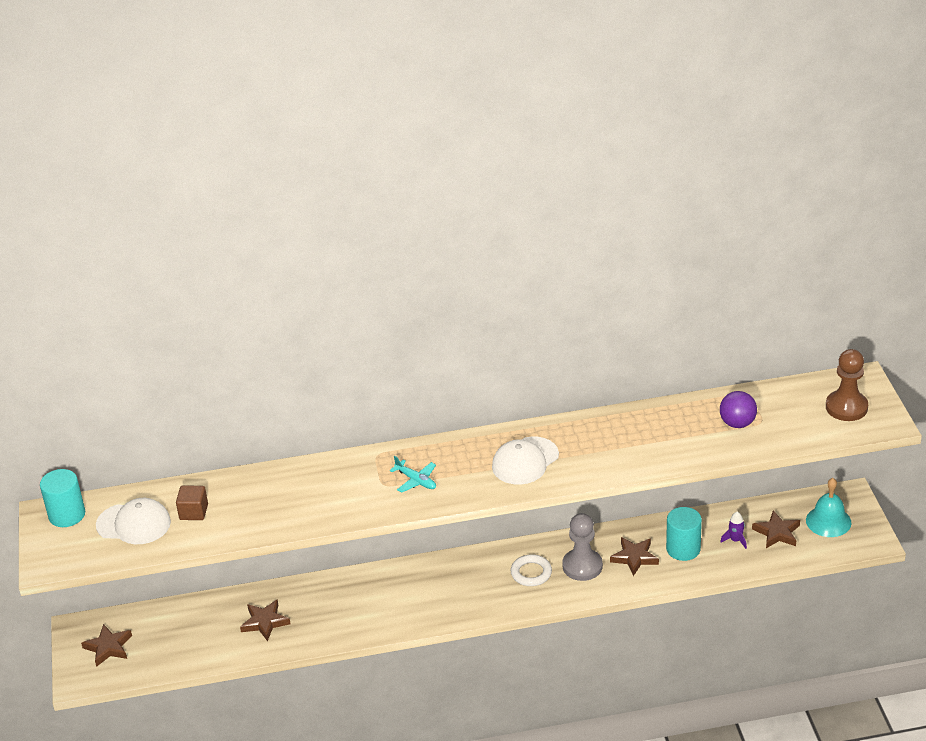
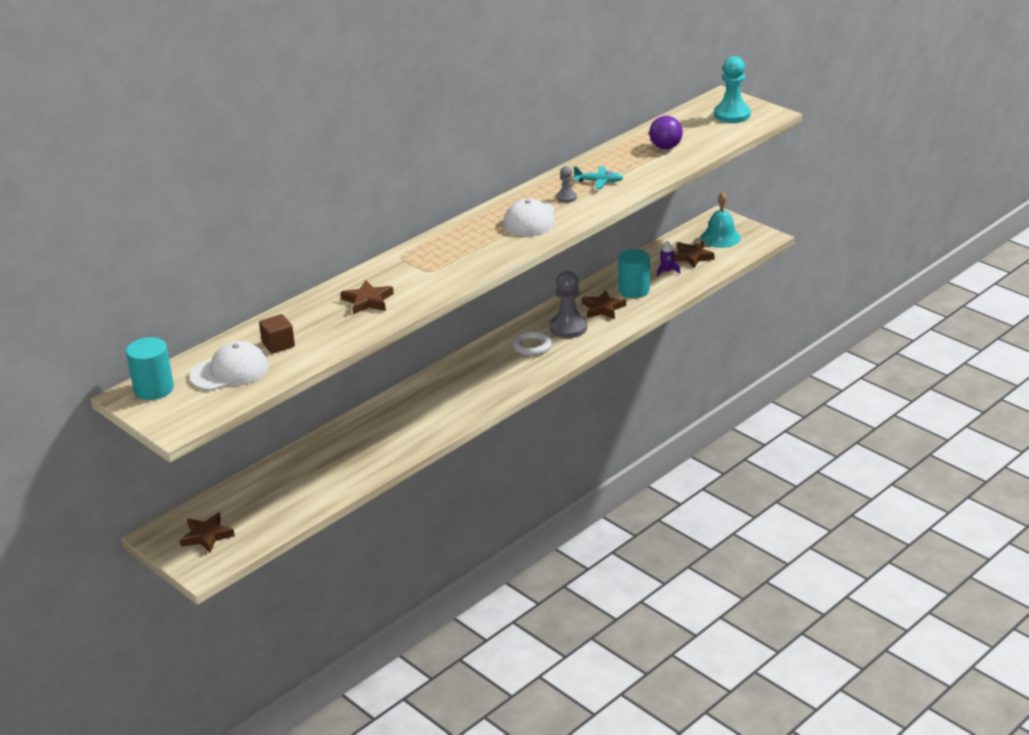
camera: 35 degrees left, 5 degrees down
(265, 622) = (338, 462): brown star -> brown star (368, 301)
(416, 480) = (454, 259): turquoise plane -> turquoise plane (599, 182)
(583, 448) = (566, 197): none -> grey pawn
(846, 407) = (732, 115): brown pawn -> turquoise pawn

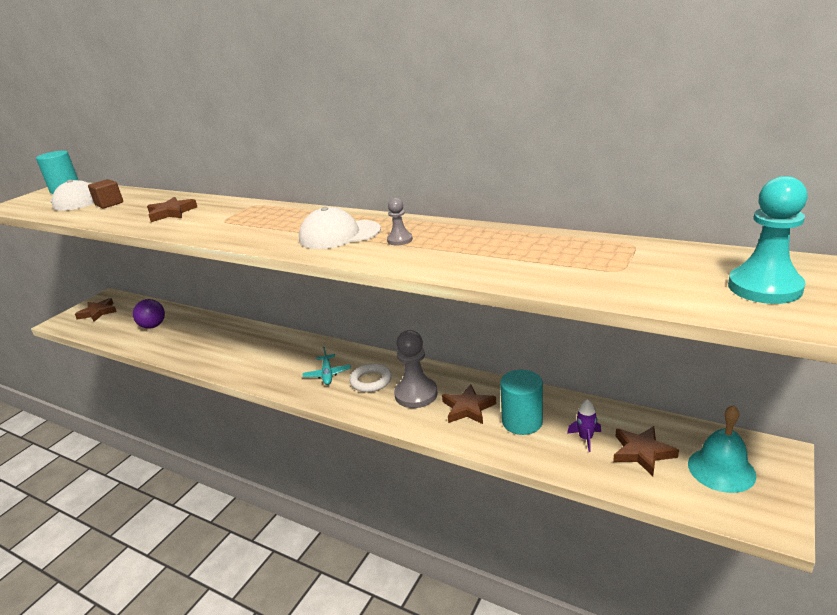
camera: 75 degrees right, 5 degrees down
(599, 182) = (451, 247): turquoise plane -> turquoise plane (327, 374)
(665, 147) = (587, 263): purple ball -> purple ball (153, 326)

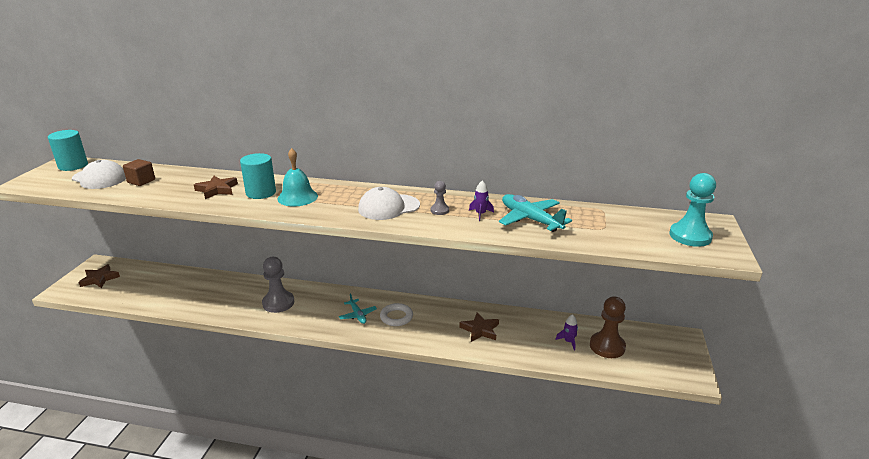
camera: 20 degrees left, 0 degrees up
(153, 326) = (169, 287): purple ball -> none
(416, 394) = (437, 324): grey pawn -> grey pawn (278, 303)
(450, 246) = (480, 214): none -> purple rocket
(515, 254) = (530, 219): none -> turquoise plane
(522, 422) = (522, 335): turquoise cylinder -> turquoise cylinder (261, 193)
(642, 452) = (607, 346): brown star -> brown pawn
(721, 469) = (656, 351): turquoise bell -> turquoise bell (297, 197)

